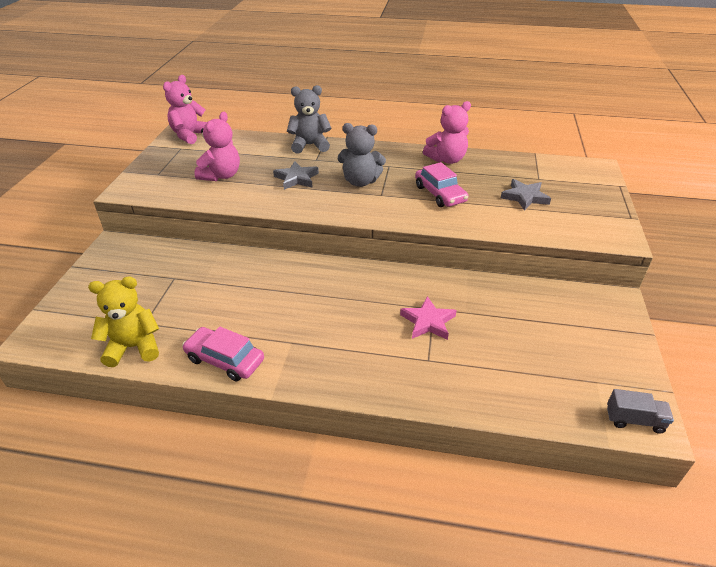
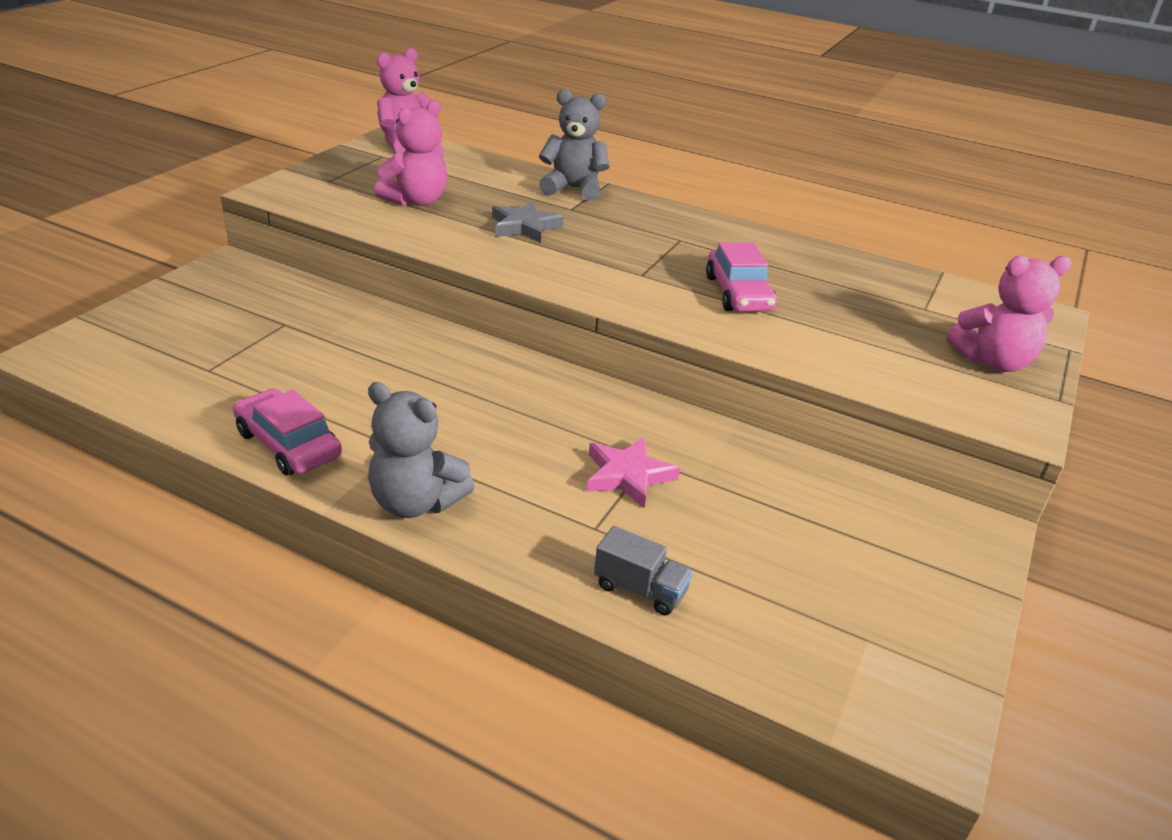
camera: 15 degrees right, 5 degrees down
(134, 347) = (175, 395): yellow teddy bear -> none
(360, 181) = (620, 251): grey teddy bear -> grey teddy bear (416, 502)
(446, 159) = (781, 250): pink teddy bear -> pink teddy bear (993, 362)
(525, 197) = (882, 328): grey star -> none
(634, 420) = (901, 715): grey truck -> grey truck (640, 589)

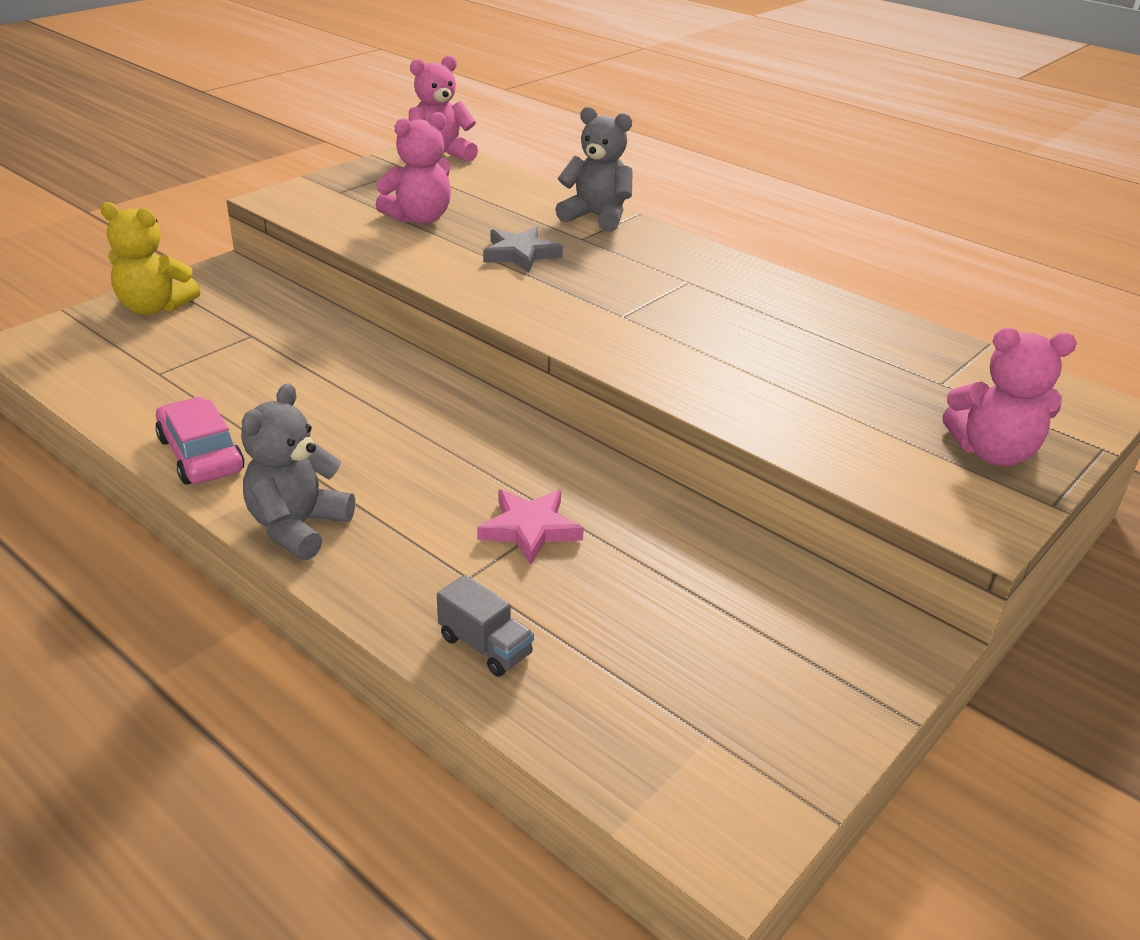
camera: 15 degrees right, 0 degrees up
(174, 305) = (154, 307): none -> yellow teddy bear
(416, 502) = (298, 527): grey teddy bear -> grey teddy bear turned 75 degrees clockwise
(738, 293) = (722, 346): pink car -> none

